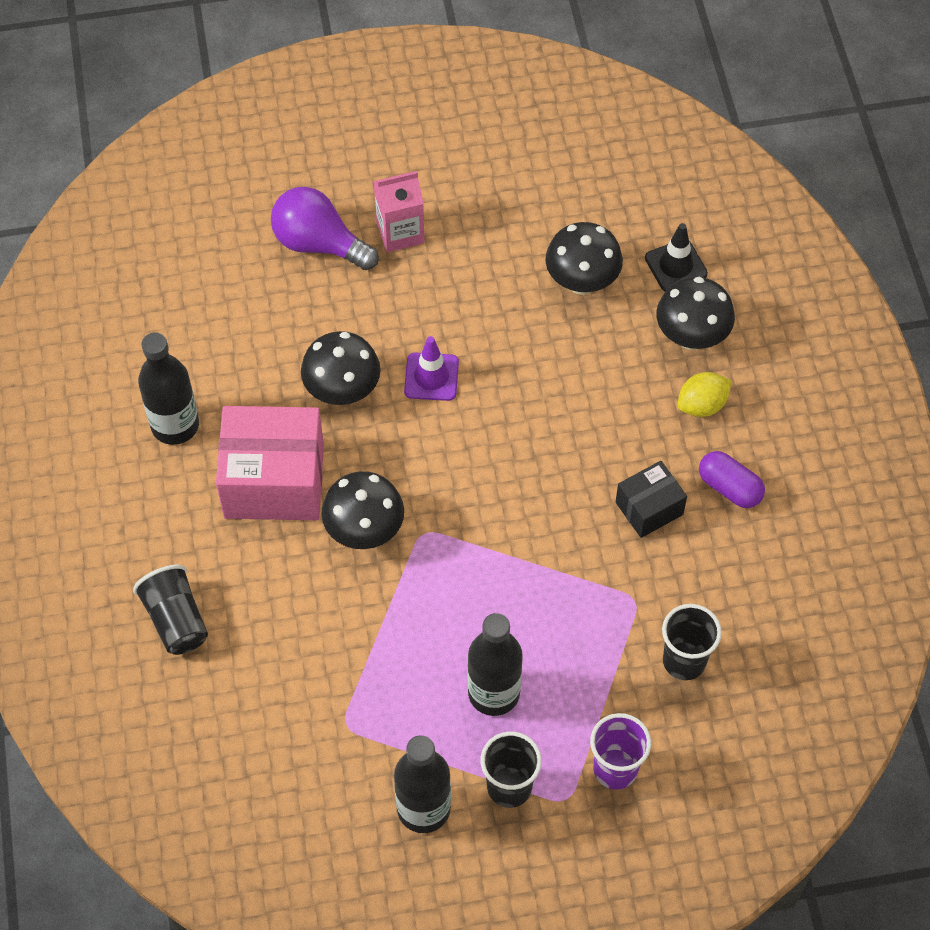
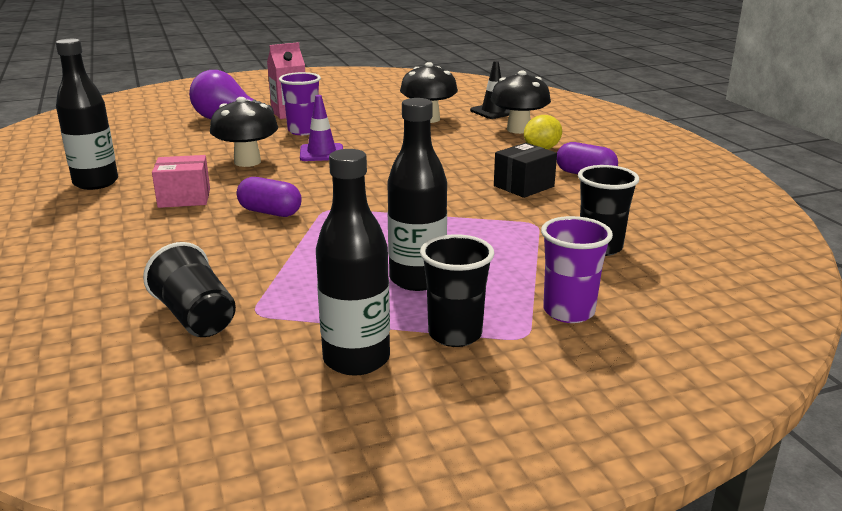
camera: 10 degrees left, 35 degrees down
(176, 620) = (69, 268): black cup -> black cup (195, 317)
(274, 481) = (184, 198): pink box -> pink box, size x0.54
(364, 531) = (270, 212): black mushroom -> purple capsule
(414, 300) = (303, 131): none -> purple cup

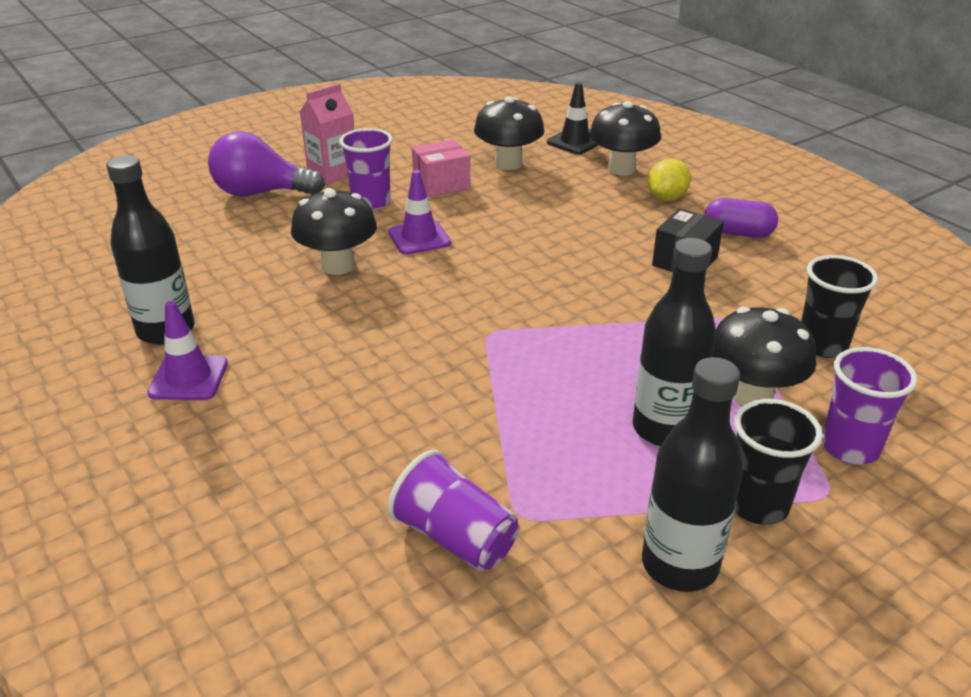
camera: 15 degrees left, 10 degrees up
(88, 208) = (189, 378): none -> purple traffic cone
(184, 198) = (302, 340): pink box -> pink box (441, 184)
(195, 317) = (455, 537): black cup -> purple cup
(270, 212) = (425, 348): purple capsule -> none
(509, 270) = (752, 396): none -> black mushroom

